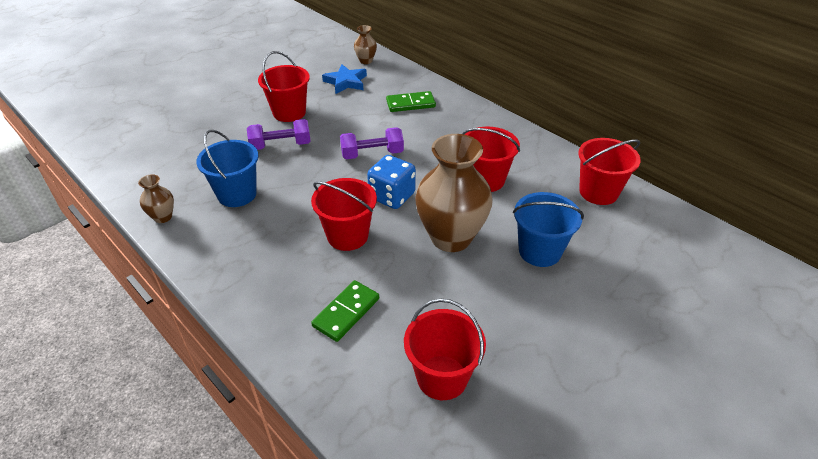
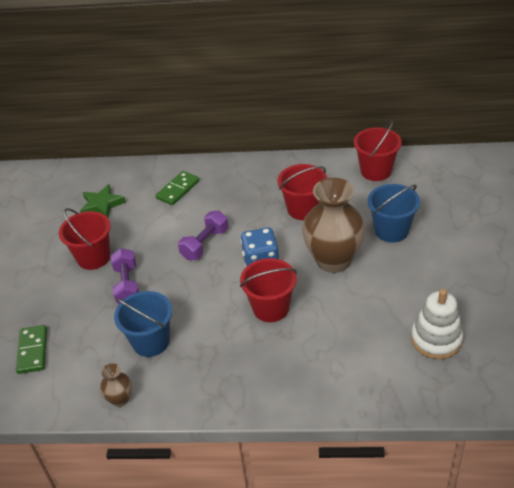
camera: 40 degrees left, 0 degrees up
(281, 145) = (127, 285): purple dumbbell -> purple dumbbell turned 45 degrees counterclockwise
(346, 82) = (102, 205): blue star -> green star
(346, 312) = (338, 351): green domino -> green domino (33, 351)
(366, 61) = (92, 178): brown vase -> none
(442, 377) = (436, 339): red bucket -> white stacking toy

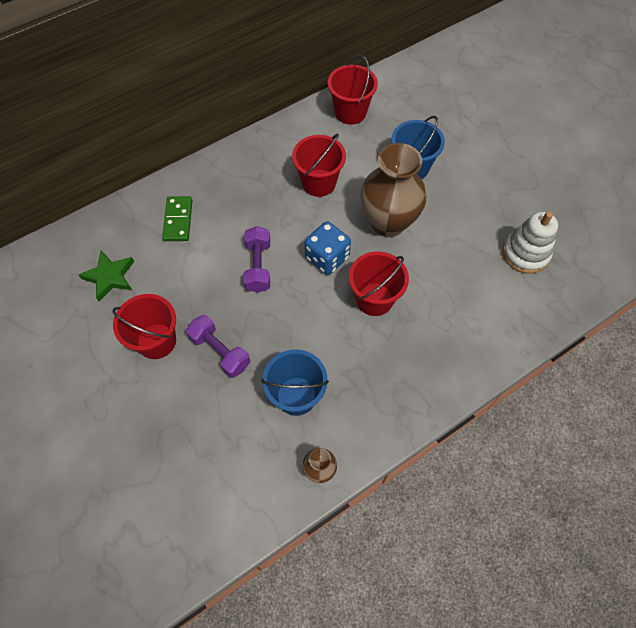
camera: 40 degrees left, 20 degrees up
(33, 351) = (187, 477): green domino -> none

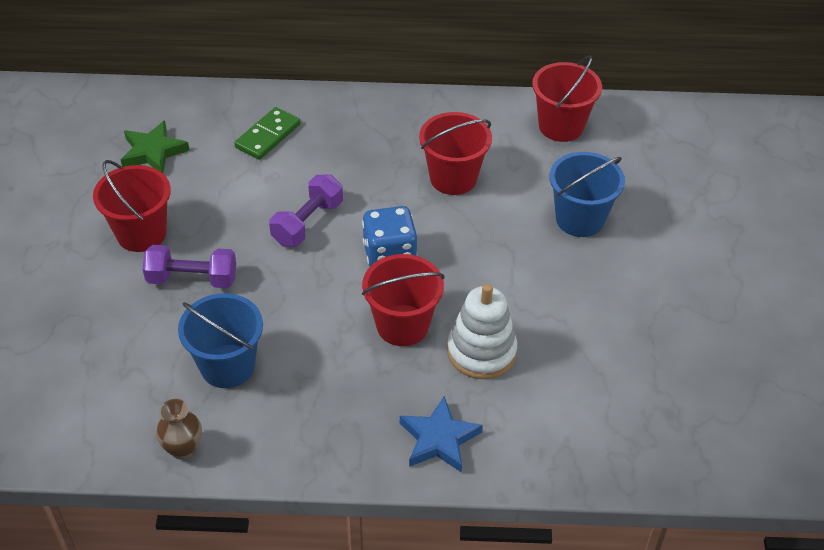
camera: 35 degrees right, 15 degrees down
(220, 351) = (192, 279): purple dumbbell -> purple dumbbell turned 75 degrees counterclockwise
(388, 222) = (494, 259): brown vase -> none
(457, 358) = (439, 439): none -> blue star
(525, 253) = (635, 384): white stacking toy -> white stacking toy (481, 352)

